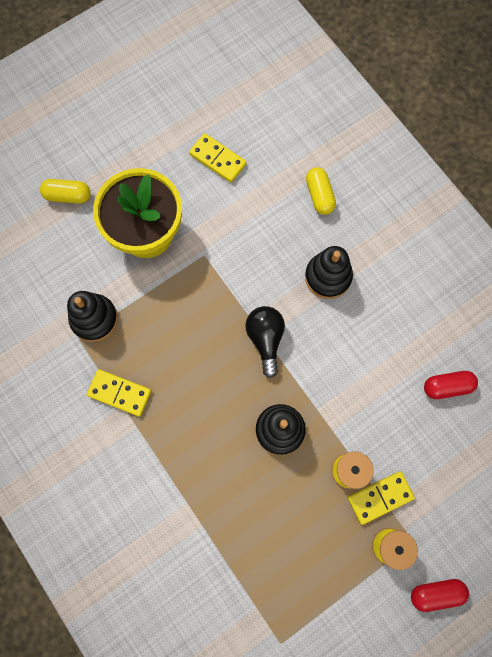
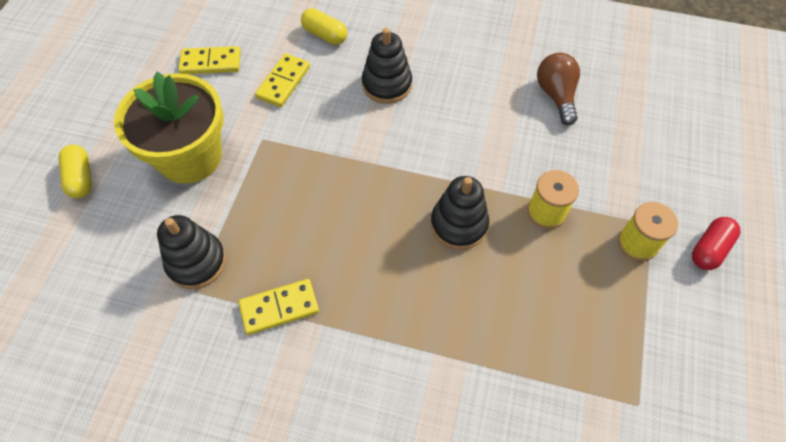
camera: 40 degrees left, 15 degrees down
(68, 196) = (81, 178): yellow capsule -> yellow capsule turned 75 degrees counterclockwise
(265, 339) = (378, 164): black light bulb -> none
(380, 497) = (591, 212): yellow domino -> yellow domino (283, 82)
(447, 386) = (556, 95): red capsule -> brown light bulb

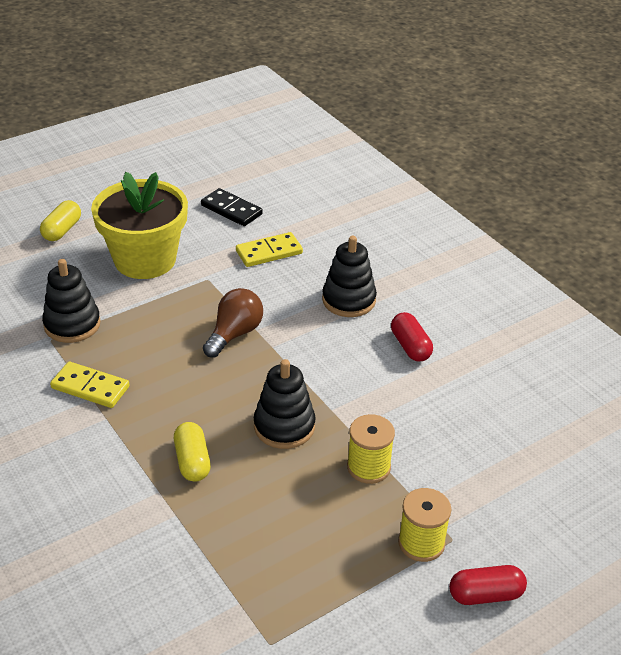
camera: 40 degrees right, 20 degrees down
(210, 63) = (231, 210): yellow domino -> black domino
(325, 35) = (341, 239): yellow capsule -> yellow capsule (192, 461)
(468, 94) = (410, 346): none -> red capsule
(556, 95) = (491, 394): brown light bulb -> brown light bulb (234, 334)

